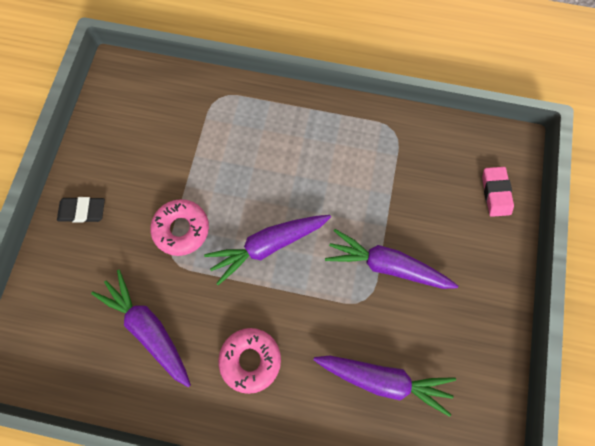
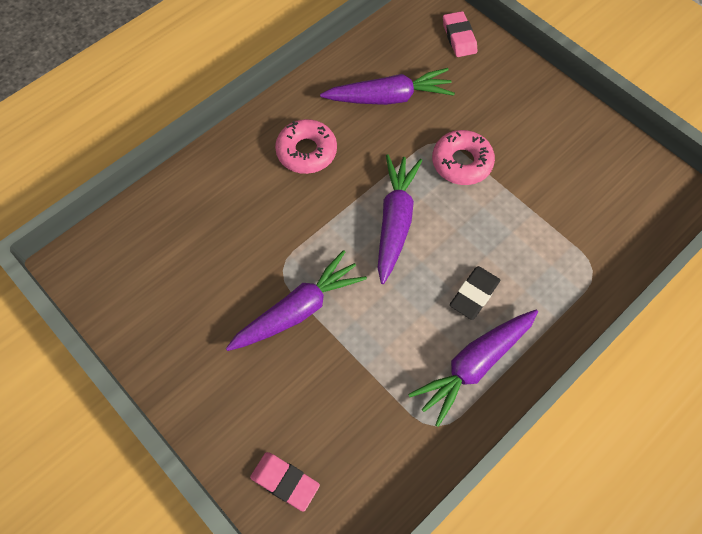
camera: 125 degrees right, 10 degrees down
(41, 311) = (459, 37): none -> pink eraser
(83, 211) = (533, 100): black eraser -> black eraser (474, 294)
(383, 379) = (207, 238): purple carrot -> purple carrot (474, 365)

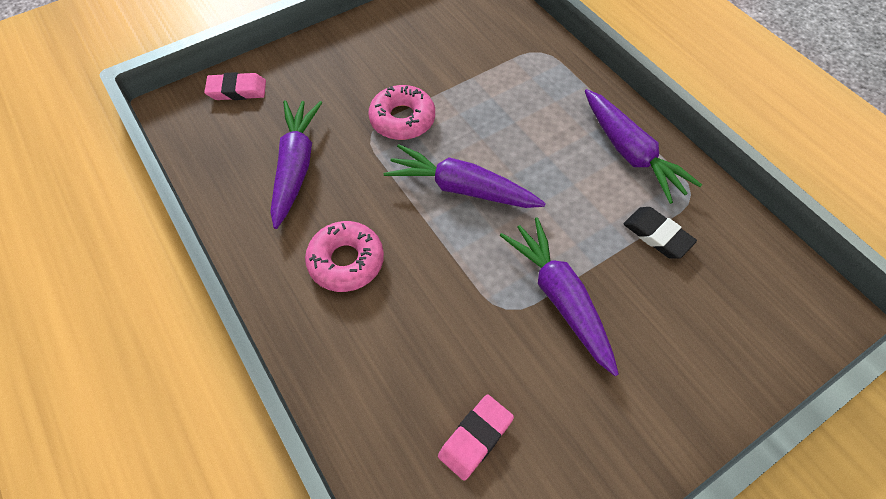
camera: 80 degrees left, 5 degrees down
(285, 482) = (759, 336): pink eraser -> pink eraser (475, 438)
(474, 294) = (556, 138): black eraser -> black eraser (657, 235)

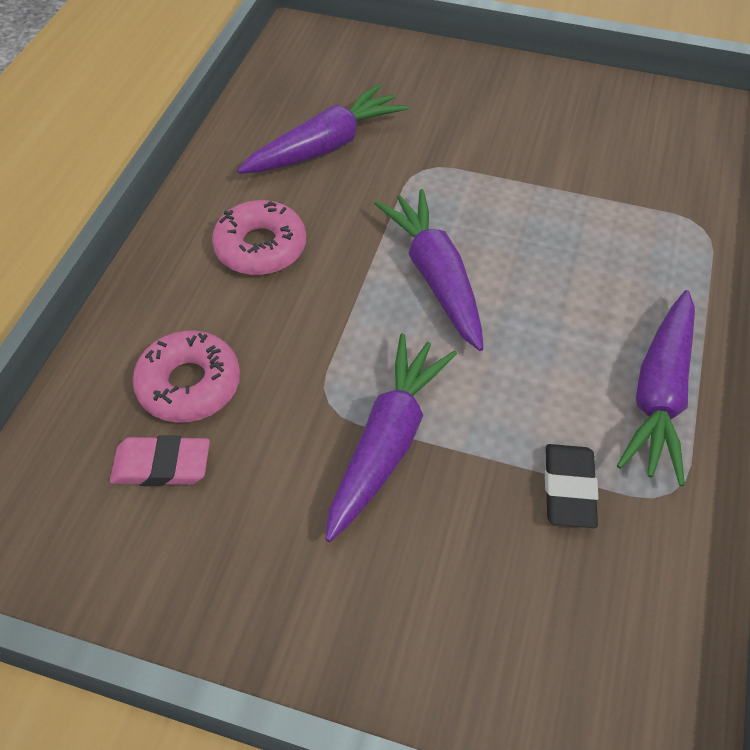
camera: 50 degrees right, 5 degrees down
(237, 90) = (364, 55): pink eraser -> none
(402, 119) = (467, 179): pink donut -> pink donut (189, 384)

